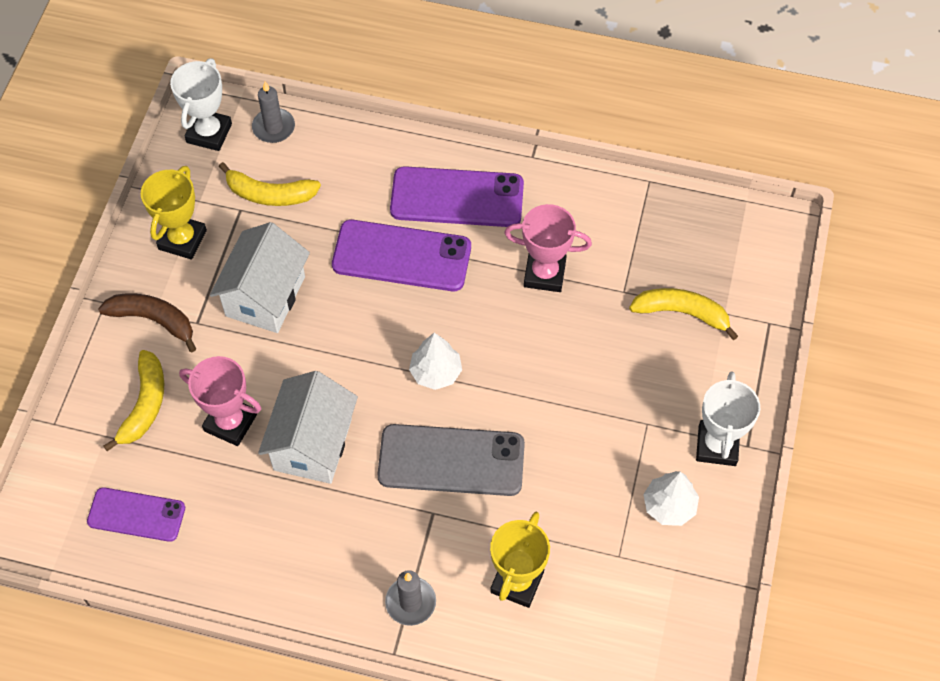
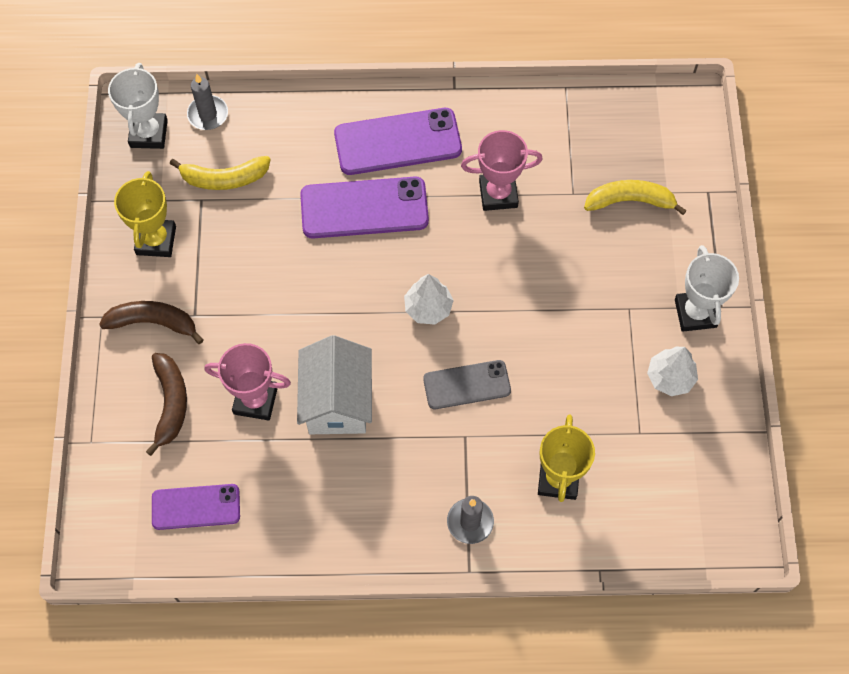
camera: 15 degrees left, 5 degrees up
(144, 405) = (170, 403): yellow banana -> brown banana
(265, 296) = (250, 275): white house -> none
(451, 460) = (467, 385): grey phone -> grey phone, size x0.63

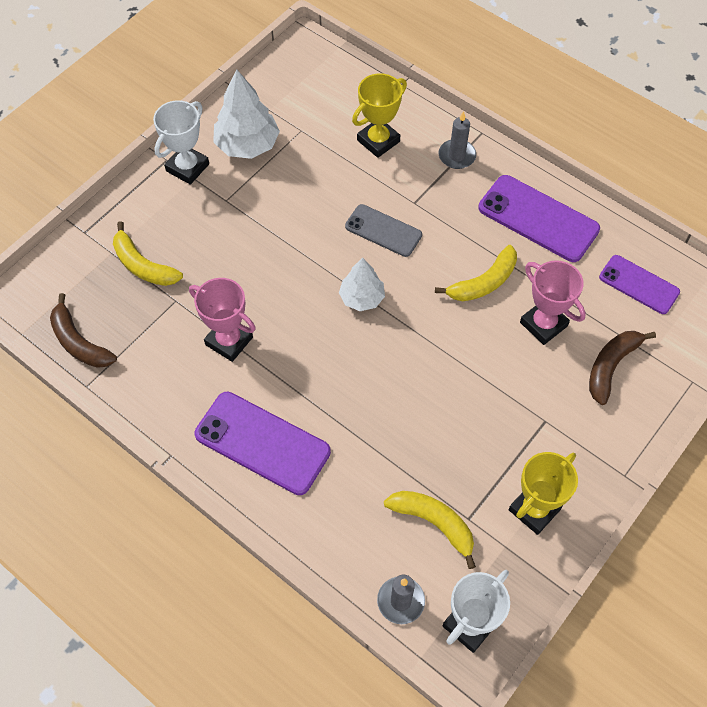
camera: 140 degrees left, 5 degrees down
(153, 323) = (584, 438): brown banana -> brown banana (79, 342)
(337, 401) = (483, 282): white house -> yellow banana
(364, 208) = (340, 407): purple phone -> purple phone (538, 219)
(670, 377) = (247, 145): white tree -> white tree, size x1.57

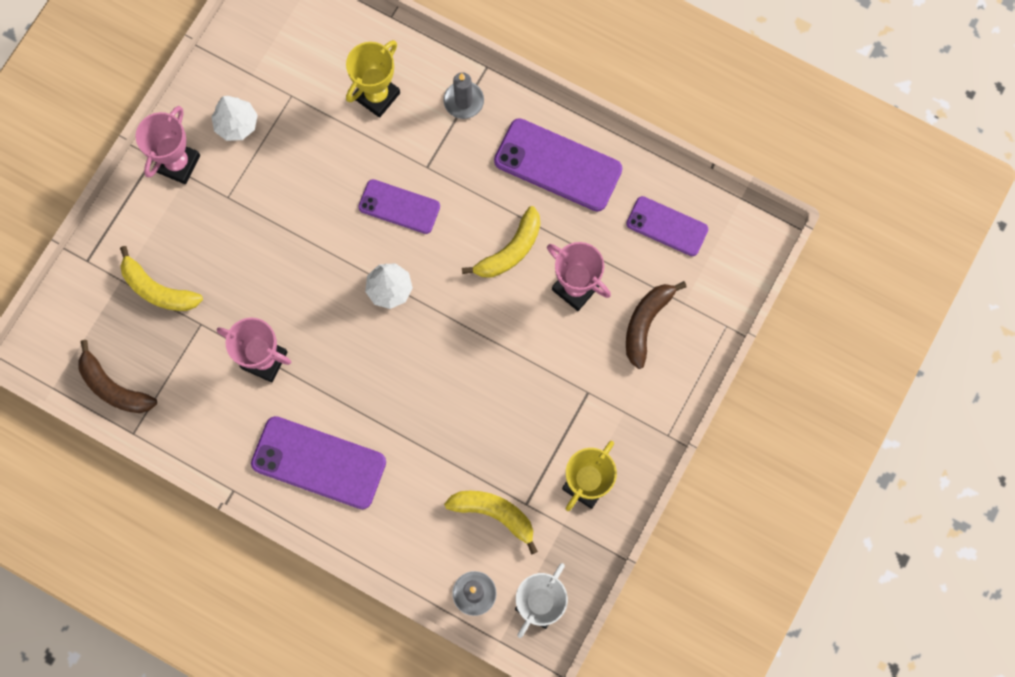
camera: 10 degrees left, 15 degrees up
(187, 167) = (178, 163): white trophy -> pink trophy
(247, 145) = (236, 124): white tree -> white tree, size x0.64
(383, 231) = (399, 207): grey phone -> purple phone

